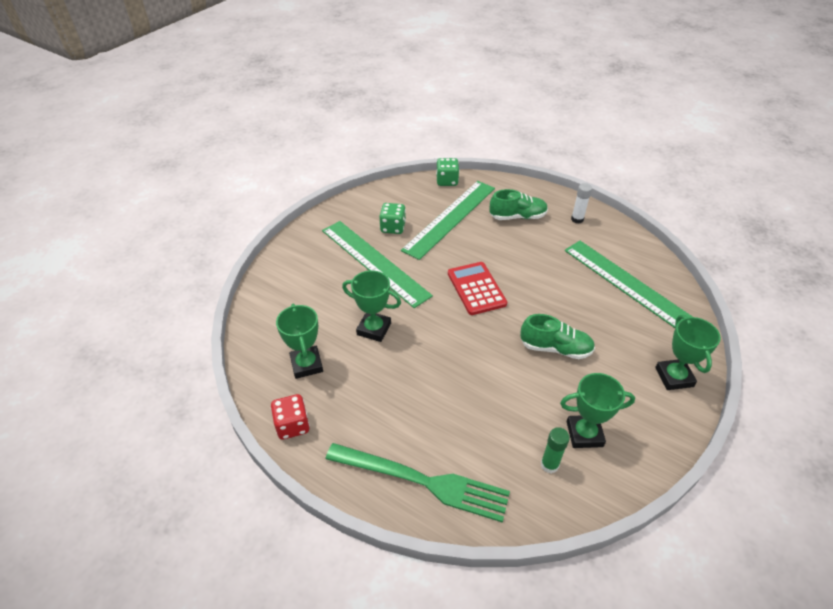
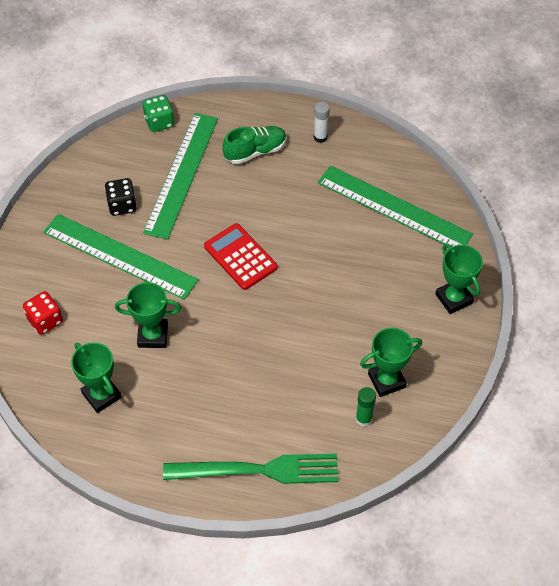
camera: 20 degrees left, 10 degrees up
(292, 425) = (117, 459): red dice -> red dice (45, 320)
(393, 227) = (122, 205): green dice -> black dice
(555, 348) = (338, 302): green shoe -> none

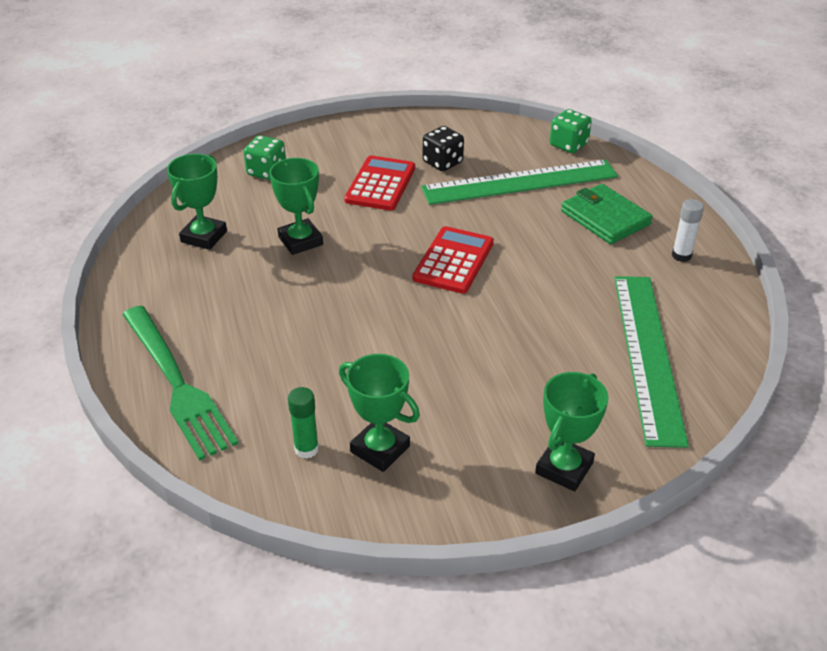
camera: 60 degrees right, 15 degrees down
(45, 320) = (266, 172): red dice -> green dice
(120, 256) = (380, 184): green ruler -> red calculator
(255, 151) = (605, 217): green shoe -> green wallet

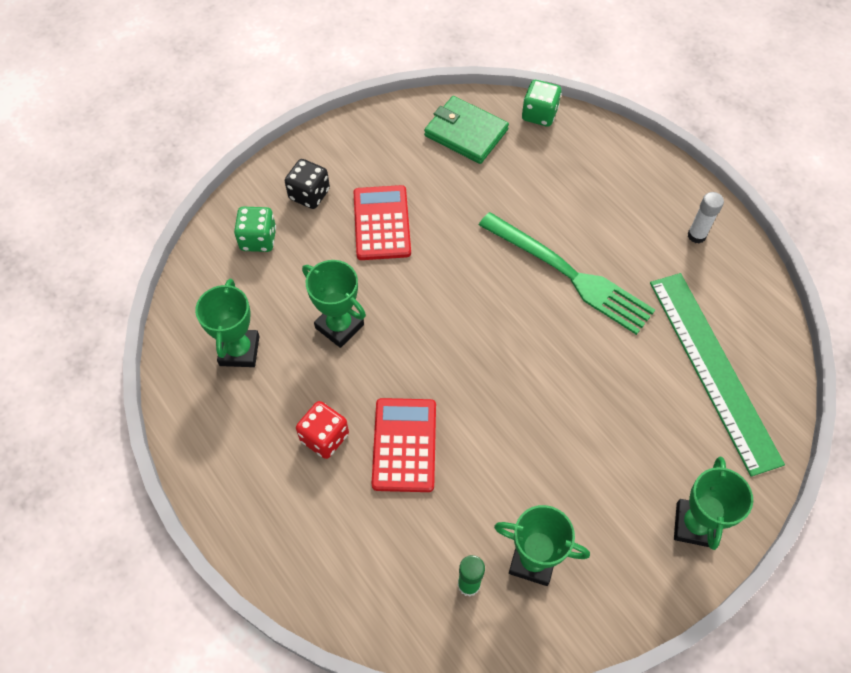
camera: 20 degrees left, 20 degrees up
(177, 384) = (311, 551): green fork -> green fork (569, 275)
(239, 310) = (324, 437): none -> red dice
(442, 162) = (429, 174): black dice -> black dice (309, 194)
(453, 261) = (497, 306): red calculator -> red calculator (404, 445)
(520, 182) = (515, 181): green ruler -> none
(605, 217) = (611, 206): green wallet -> green wallet (465, 133)

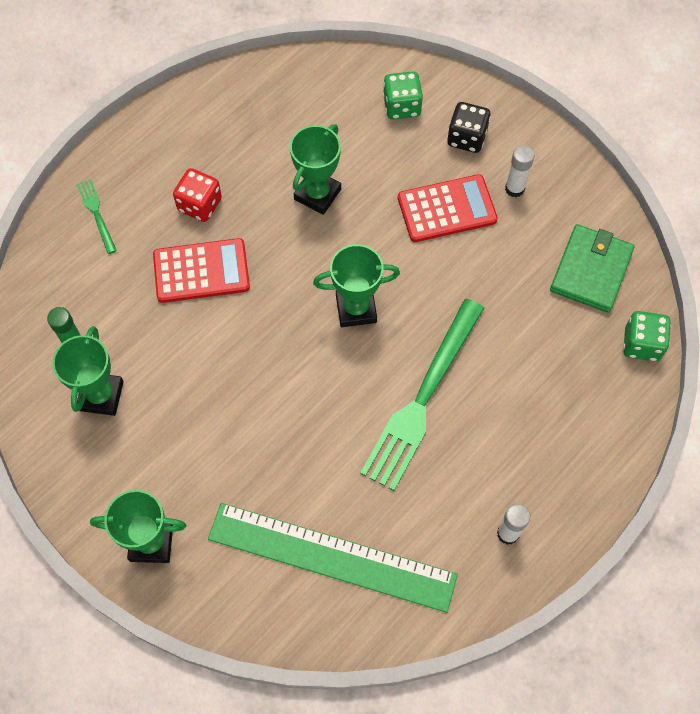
camera: 80 degrees right, 5 degrees up
(239, 351) = (276, 119): green trophy -> green trophy (356, 309)
(309, 547) = (96, 213): none -> green fork
(373, 169) = (514, 189): none -> white glue stick
(713, 369) = (331, 557): green ruler -> green ruler turned 45 degrees clockwise

